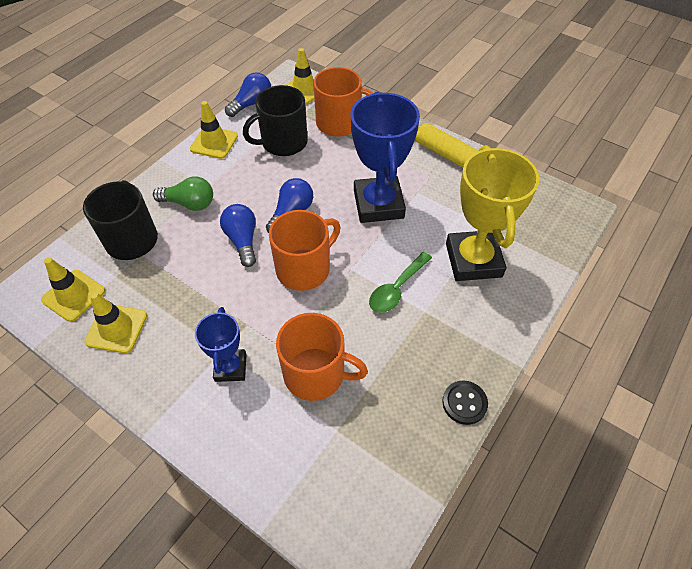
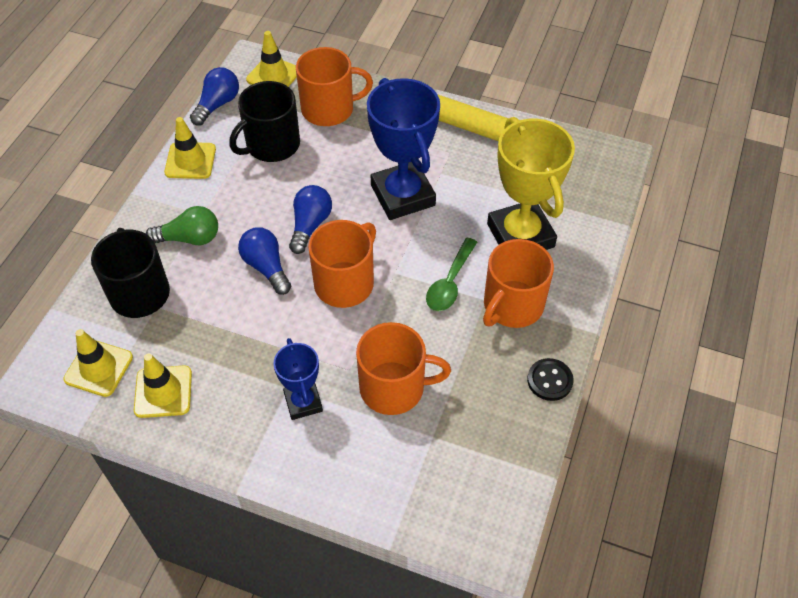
camera: 15 degrees left, 0 degrees up
(448, 322) = (512, 305): none -> orange mug

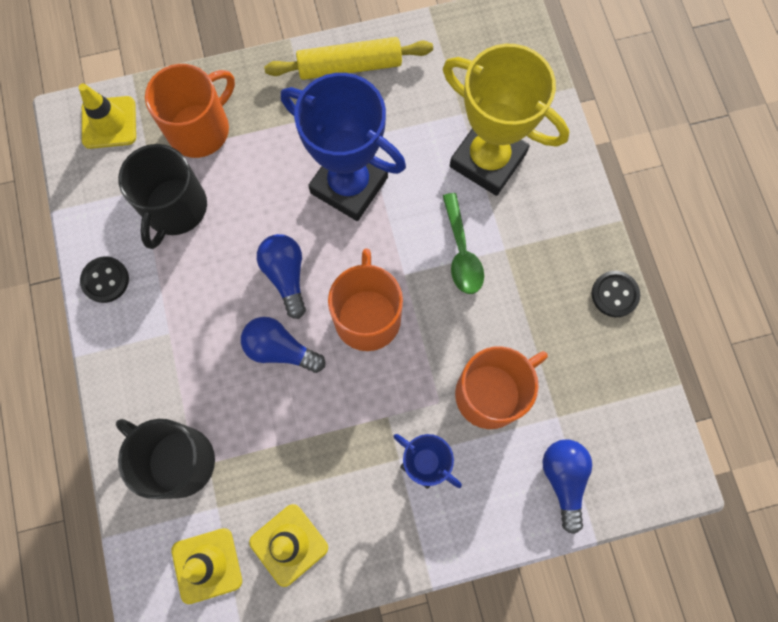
camera: 35 degrees left, 20 degrees up
(189, 238) = (178, 368): green light bulb -> none
(190, 161) = (105, 280): yellow traffic cone -> black button
(217, 104) = (78, 195): blue light bulb -> blue light bulb (563, 479)
(512, 305) = (532, 239): orange mug -> none

